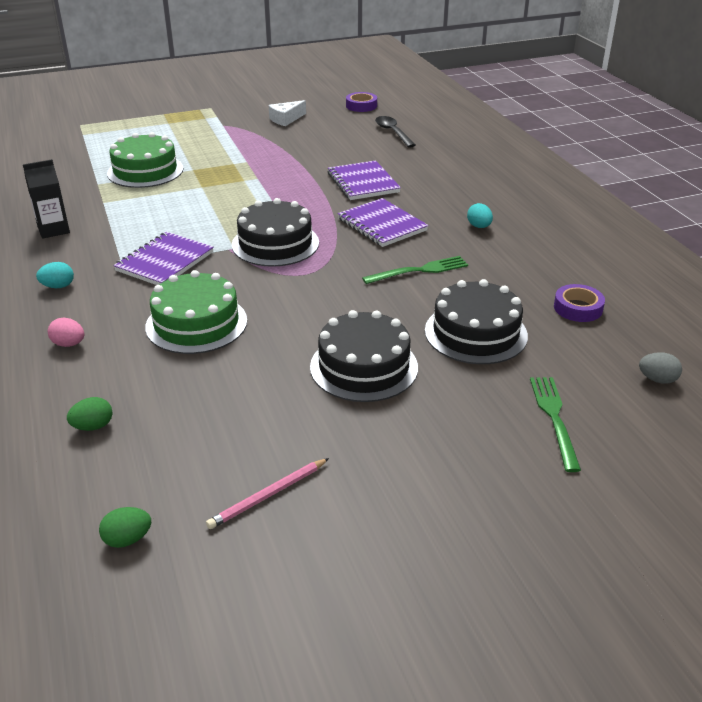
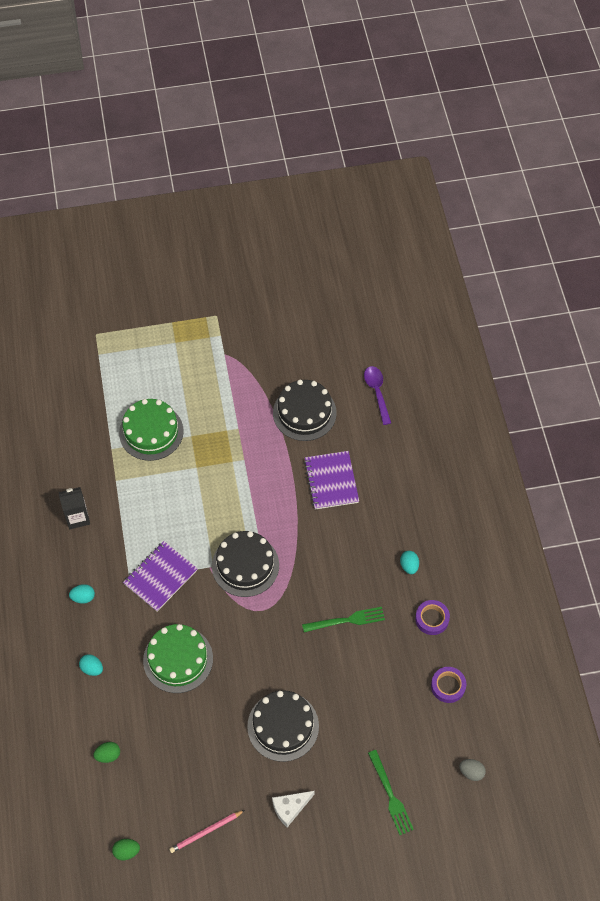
camera: 10 degrees right, 25 degrees up
(69, 344) = (92, 668): pink egg -> turquoise egg
(286, 119) = (283, 351): white cheese -> white cheese (290, 808)
(361, 106) = (359, 332): purple tape -> purple tape (432, 619)
(382, 225) = (332, 551): purple notebook -> none
(393, 132) = (377, 393): black spoon -> purple spoon
(475, 333) = (367, 702): black cake -> black cake (304, 413)
(553, 417) = (391, 796): green fork -> green fork turned 150 degrees clockwise

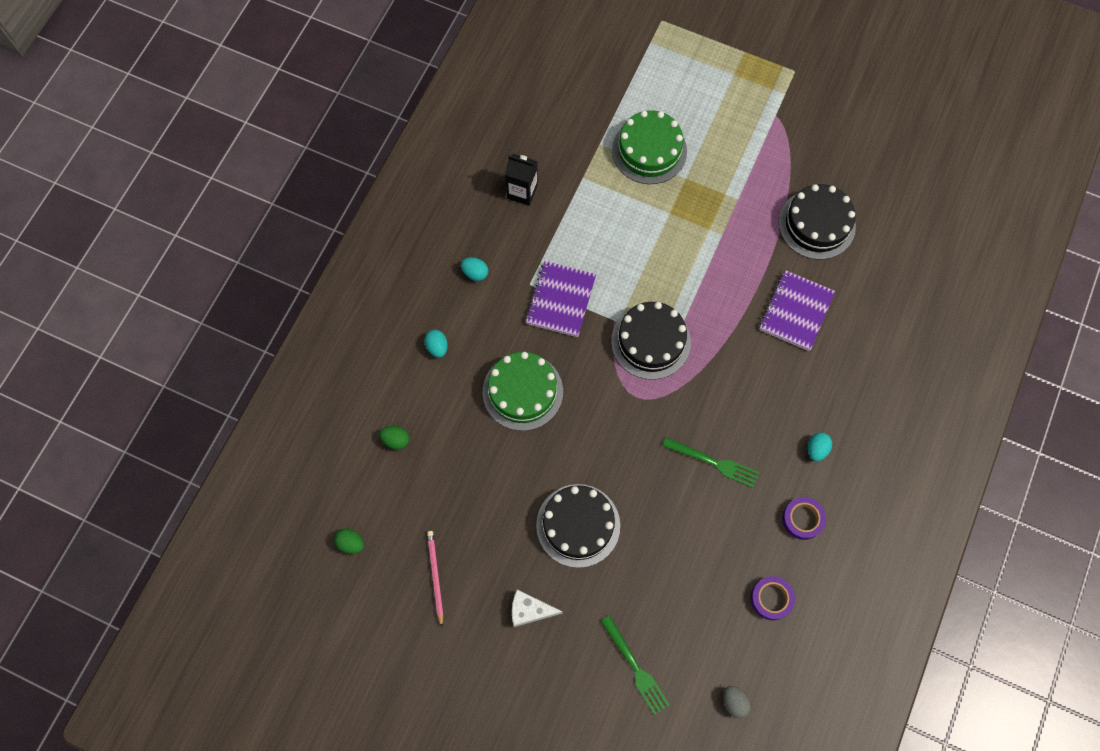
camera: 35 degrees right, 10 degrees up
(160, 577) = (560, 300): purple notebook -> purple notebook turned 60 degrees counterclockwise
(206, 832) = (435, 577): pink pencil -> pink pencil turned 75 degrees clockwise
(377, 393) = (908, 249): purple spoon -> none
(391, 796) = (636, 668): green fork -> green fork turned 45 degrees counterclockwise

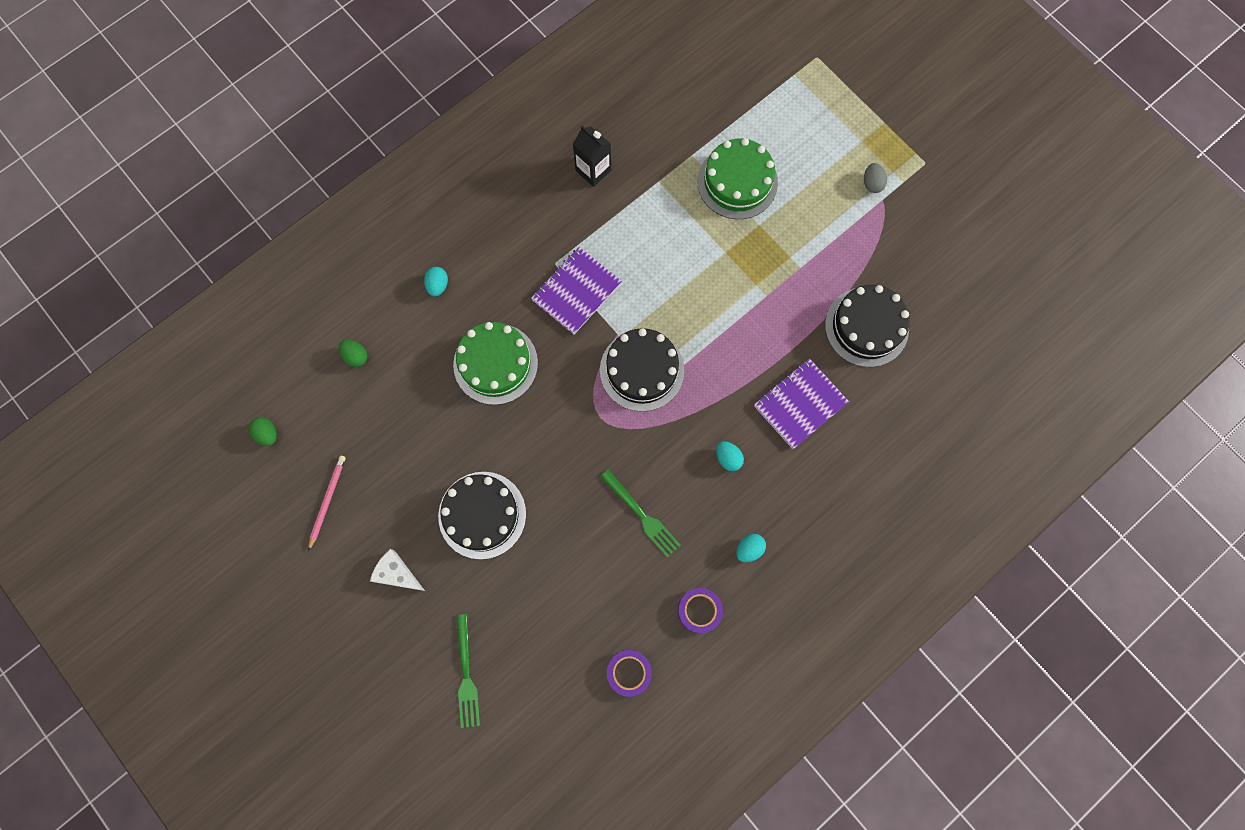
camera: 25 degrees right, 5 degrees up
(475, 273) = (509, 230): turquoise egg -> turquoise egg (728, 458)
(734, 702) = (542, 753): grey egg -> grey egg (872, 183)

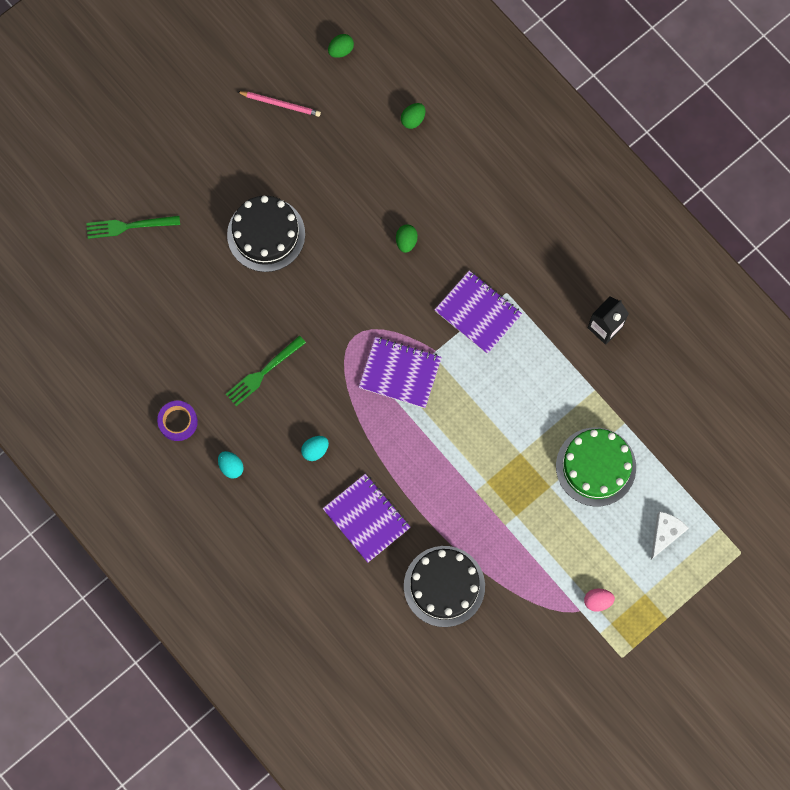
camera: 90 degrees right, 0 degrees up
(397, 573) = (216, 165): white cheese -> white cheese (665, 533)
(438, 285) = (482, 187): turquoise egg -> none
(495, 363) = (406, 241): green cake -> green egg
(629, 672) = (126, 361): purple tape -> none
(642, 370) = (400, 373): black cake -> purple notebook
(872, 183) = (597, 601): grey egg -> pink egg

